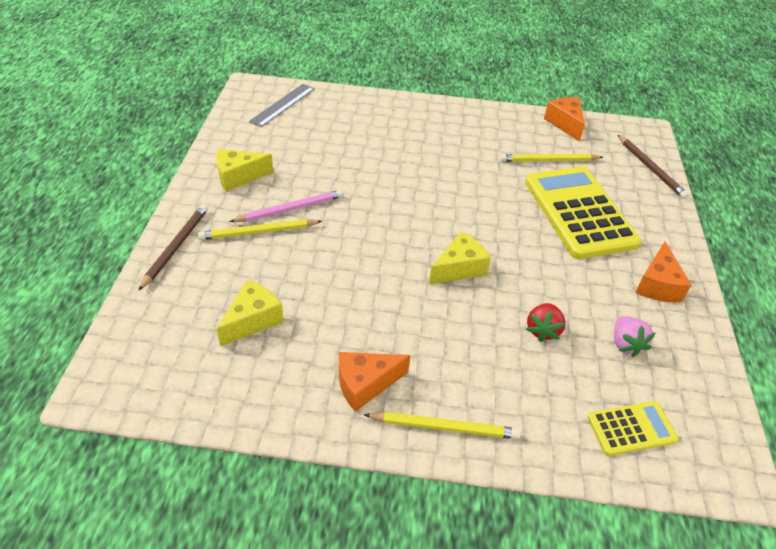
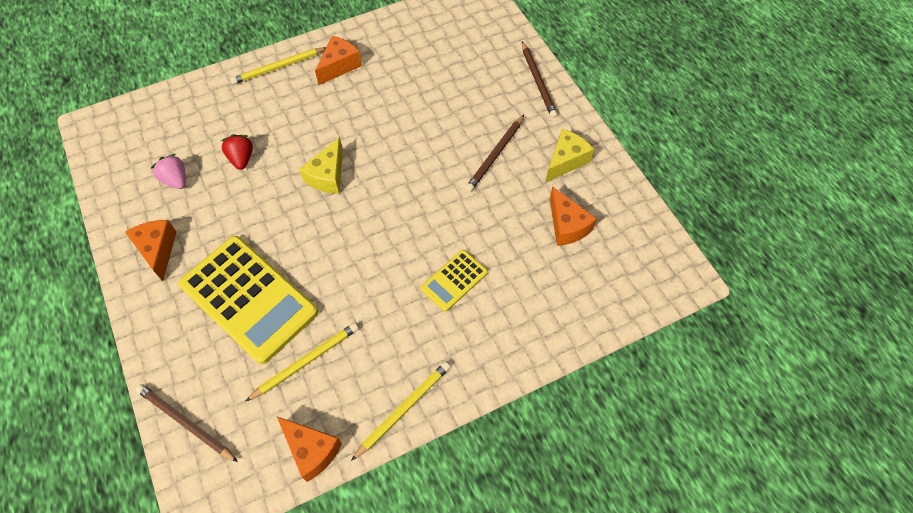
camera: 150 degrees right, 15 degrees up
(253, 320) = (437, 65): yellow cheese -> none
(258, 232) = (497, 122): yellow pencil -> yellow pencil (403, 409)
(282, 105) = (627, 271): grey ruler -> none
(290, 209) = (495, 155): pink pencil -> brown pencil
(291, 142) = (567, 225): none -> orange cheese
(631, 428) = (162, 122): yellow calculator -> yellow calculator (454, 280)

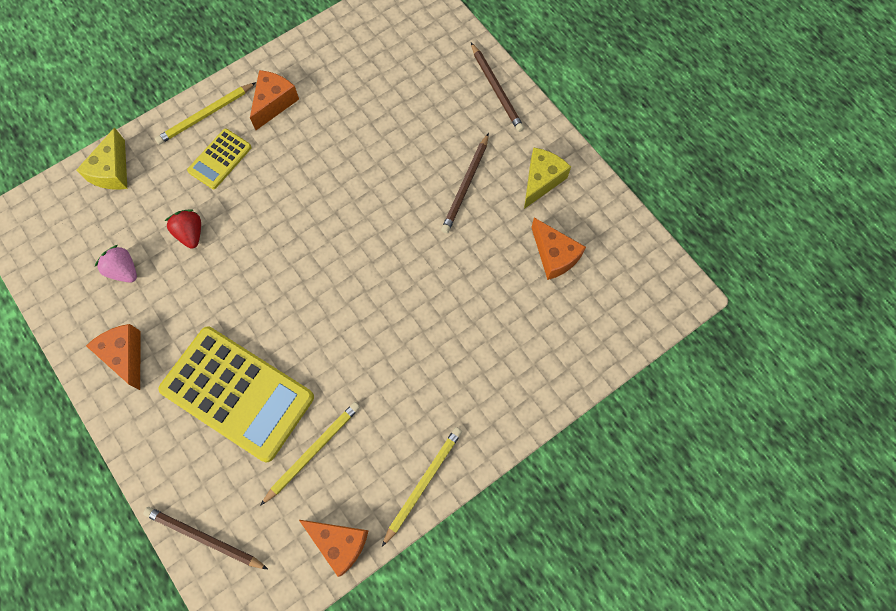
camera: 10 degrees left, 10 degrees up
(328, 176) = (290, 239): yellow cheese -> yellow cheese (112, 171)
(454, 280) = (448, 336): yellow calculator -> yellow calculator (220, 159)

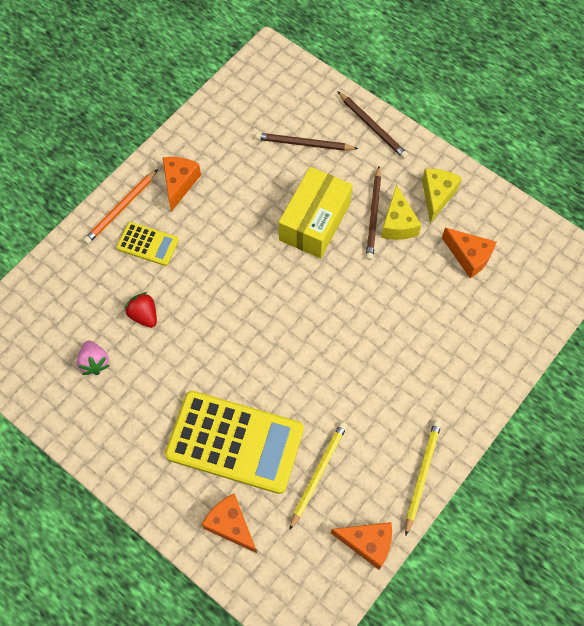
camera: 15 degrees left, 5 degrees down
(112, 171) = (52, 277): yellow cheese -> yellow cheese (398, 223)
(124, 270) = (94, 362): pink strawberry -> pink strawberry turned 135 degrees counterclockwise
(125, 356) = (122, 436): orange cheese -> orange cheese (231, 525)
(204, 538) = (248, 572): brown pencil -> brown pencil (304, 144)
(206, 115) = (121, 208): yellow pencil -> orange pencil
(220, 159) = (148, 244): yellow calculator -> yellow calculator turned 90 degrees counterclockwise
(400, 177) = (314, 222): none -> yellow box

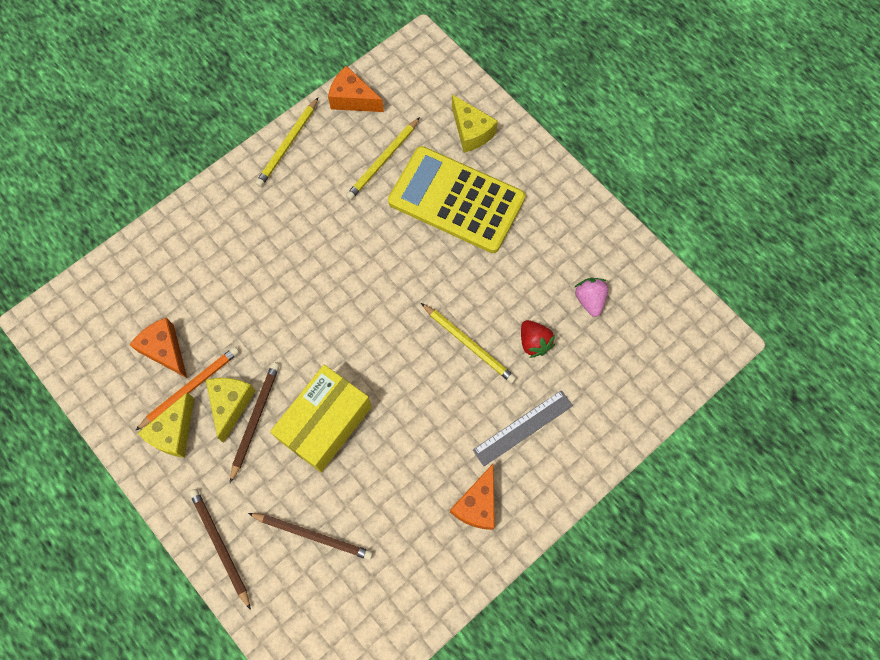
camera: 170 degrees left, 5 degrees up
(121, 208) = (551, 481): orange pencil -> orange pencil (190, 388)
(148, 244) = (523, 428): yellow calculator -> grey ruler
(203, 304) = (469, 344): none -> yellow pencil
(231, 525) = (471, 131): orange cheese -> yellow cheese

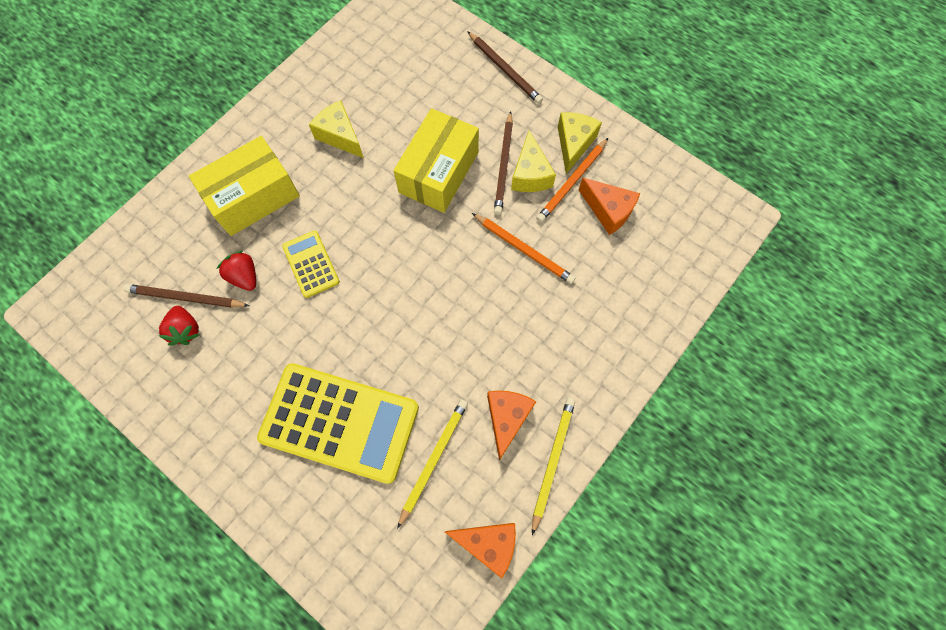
camera: 170 degrees right, 0 degrees up
(260, 324) = (524, 249): none -> orange pencil
(313, 535) = (430, 88): brown pencil -> brown pencil (186, 298)
(469, 344) = (311, 264): yellow pencil -> yellow calculator
(471, 131) = (330, 521): yellow cheese -> yellow cheese (340, 136)
(477, 504) = (292, 130): orange cheese -> orange cheese (507, 418)
(523, 428) = (253, 197): grey ruler -> yellow box
(589, 300) = (186, 330): pink strawberry -> red strawberry

